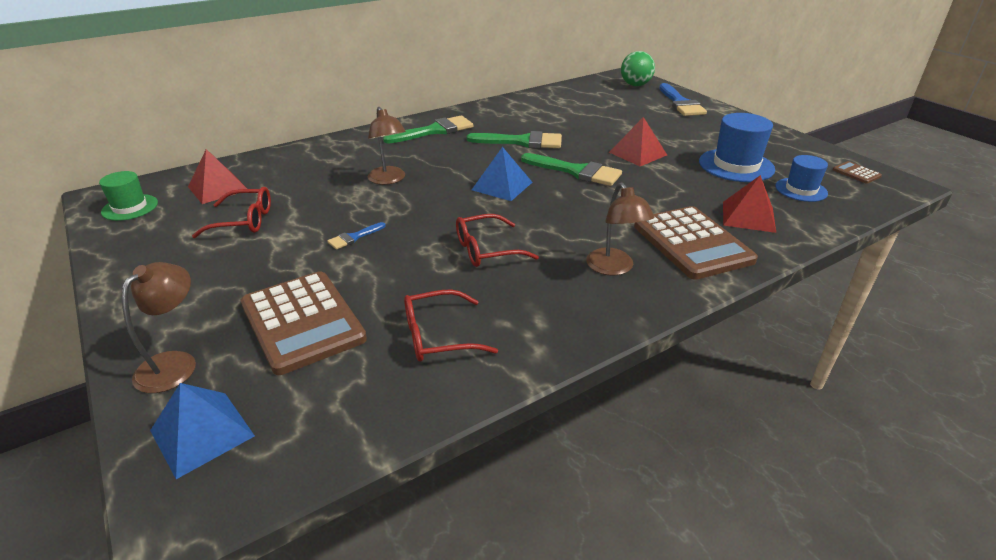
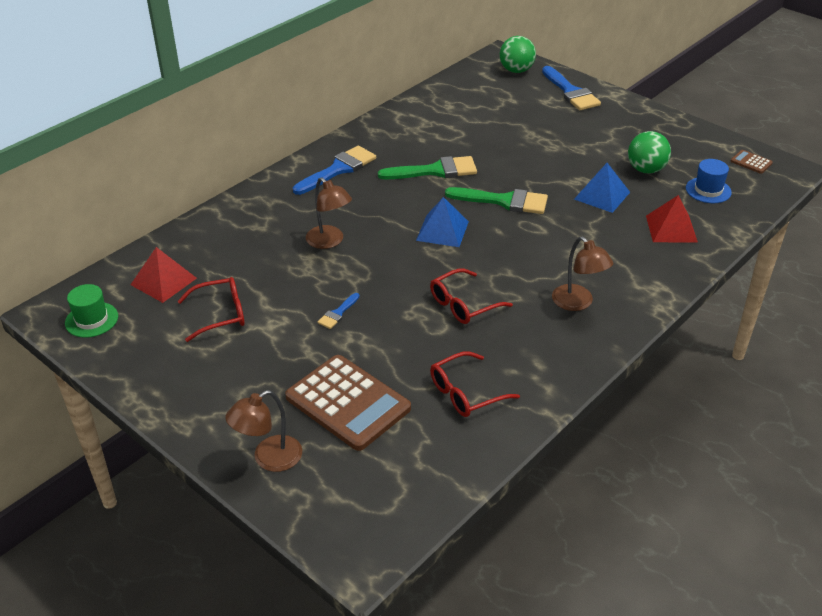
camera: 15 degrees left, 5 degrees up
(175, 363) = (269, 459): brown lamp -> brown lamp turned 135 degrees counterclockwise
(202, 433) = (334, 505): blue pyramid -> blue pyramid (602, 195)
(434, 131) = (338, 169): green brush -> blue brush
(638, 153) = (552, 169): red pyramid -> none
(692, 243) = (633, 266): brown calculator -> none
(736, 165) = (646, 170): blue hat -> green ball

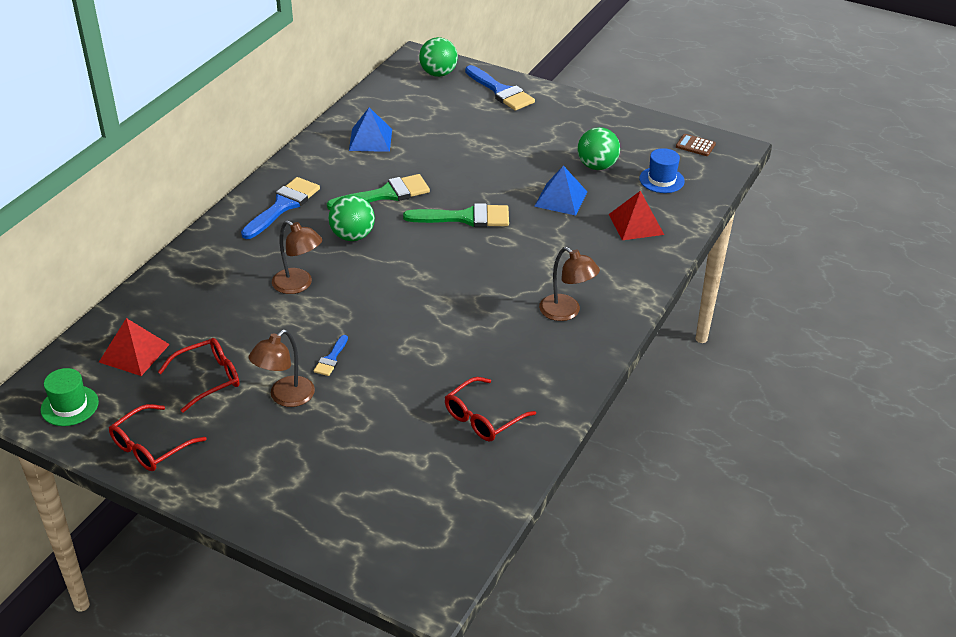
camera: 15 degrees left, 0 degrees up
(269, 459) = (308, 515): brown lamp -> brown lamp (285, 397)
(348, 403) = (370, 447): brown calculator -> none
(393, 204) = (352, 236): none -> green ball
(442, 230) = (412, 257): blue pyramid -> blue pyramid (370, 139)
(463, 305) = (455, 331): red glasses -> red glasses (150, 447)

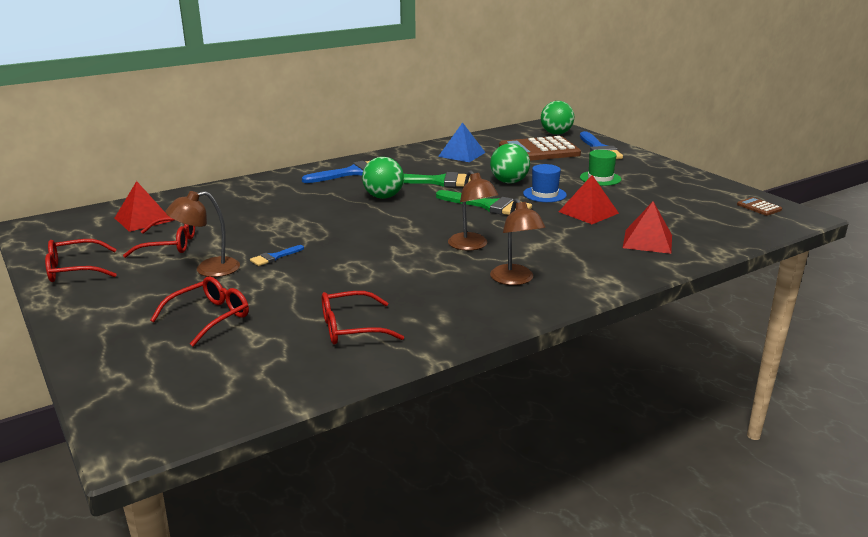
camera: 30 degrees right, 15 degrees down
(69, 406) = (61, 234): green hat -> green hat (600, 178)
(298, 285) = (307, 212): brown lamp -> brown lamp (471, 246)
(352, 453) = (210, 317): none -> red glasses
(444, 111) = (539, 151): none -> brown calculator
(561, 199) = (588, 212): blue pyramid -> red pyramid
(597, 166) = (644, 201): green ball -> green ball (509, 182)
(661, 180) = (702, 220): blue hat -> blue hat (544, 194)

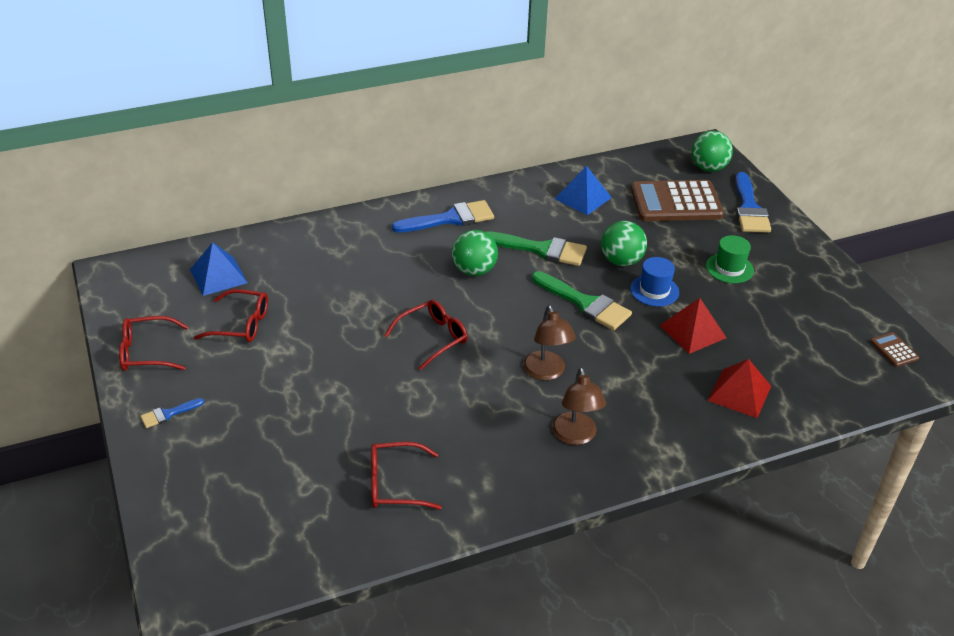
camera: 10 degrees right, 15 degrees up
(143, 219) = (218, 276): red pyramid -> blue pyramid
(208, 269) = (273, 371): brown lamp -> none
(210, 317) = (266, 446): red glasses -> red glasses (433, 338)
(274, 257) = (341, 361): blue brush -> blue brush (168, 414)

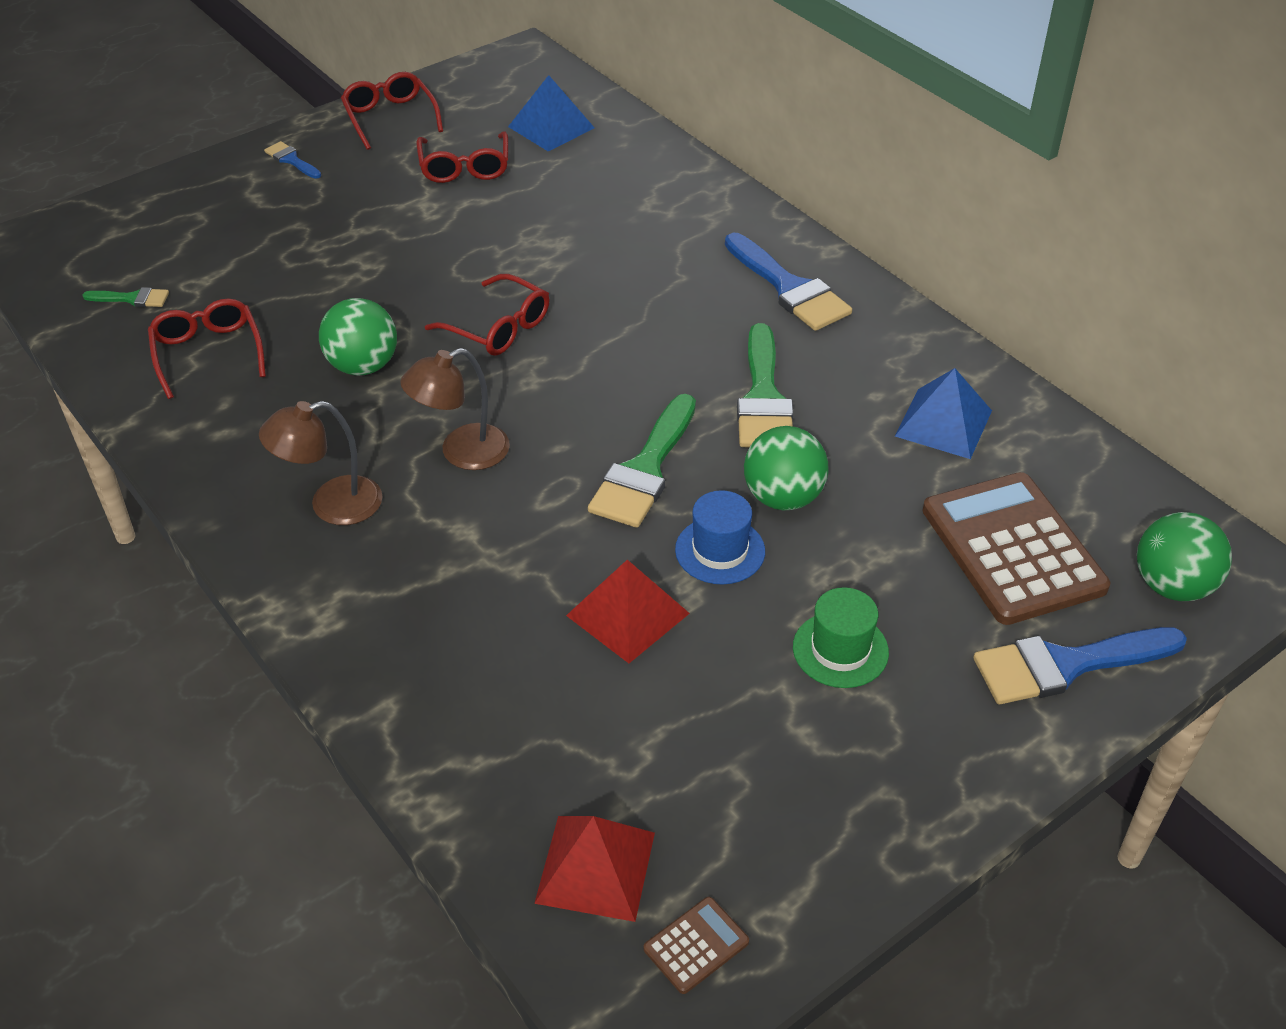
camera: 75 degrees right, 5 degrees up
(305, 525) = (132, 298): none -> green brush
(474, 270) = (671, 337): green ball -> green ball (363, 366)
(739, 393) = (485, 694): red pyramid -> red pyramid (595, 867)

